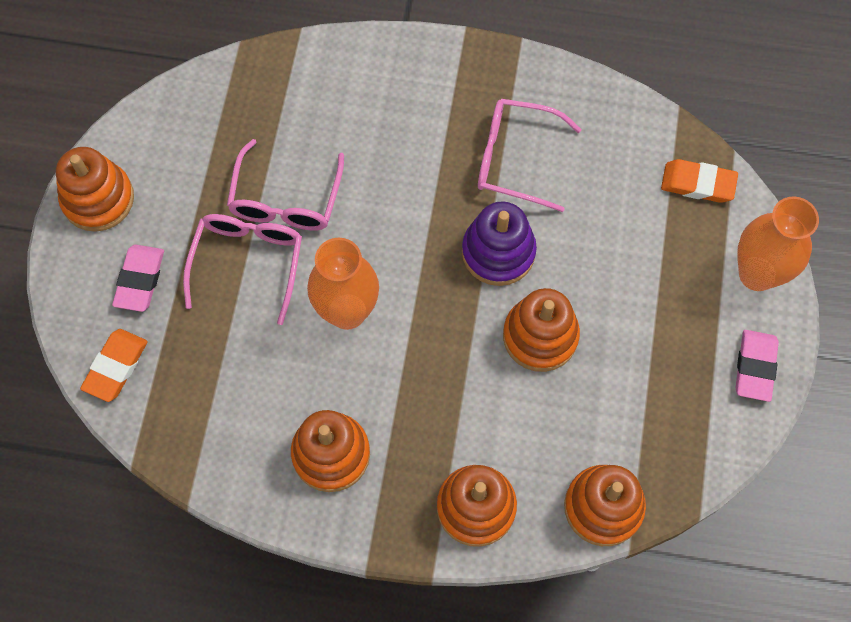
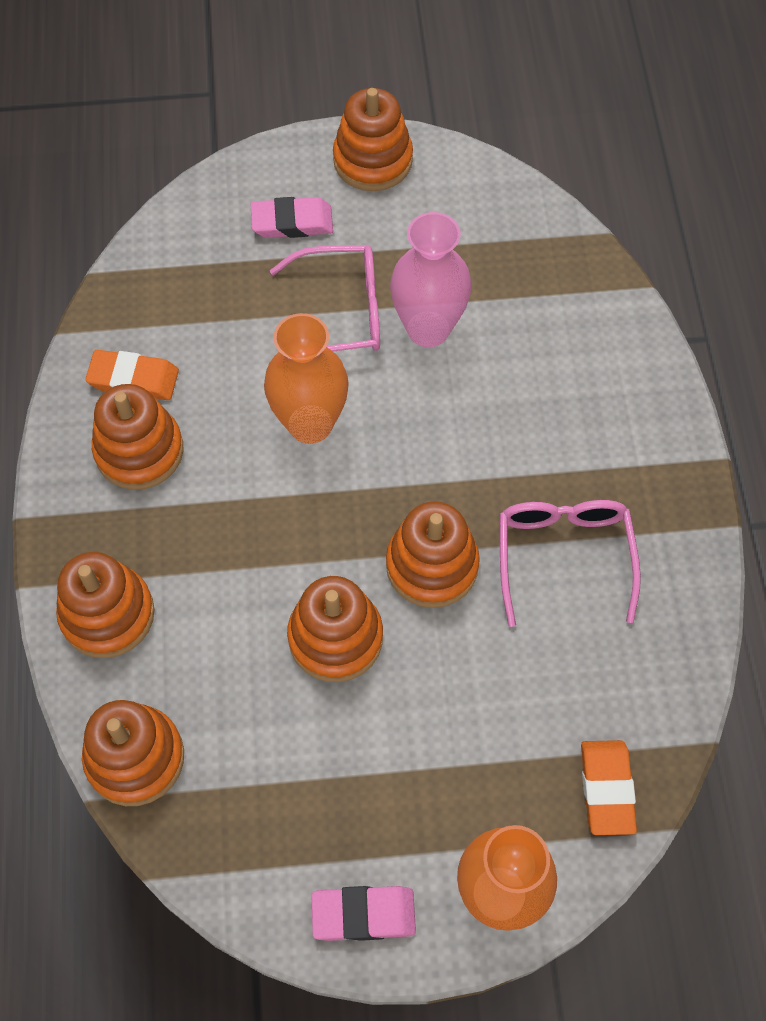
camera: 75 degrees right, 5 degrees down
(116, 367) = (190, 229): orange eraser -> orange eraser (133, 379)
(286, 199) = (428, 329): pink glasses -> pink vase
(498, 252) = (432, 565): purple stacking toy -> orange stacking toy

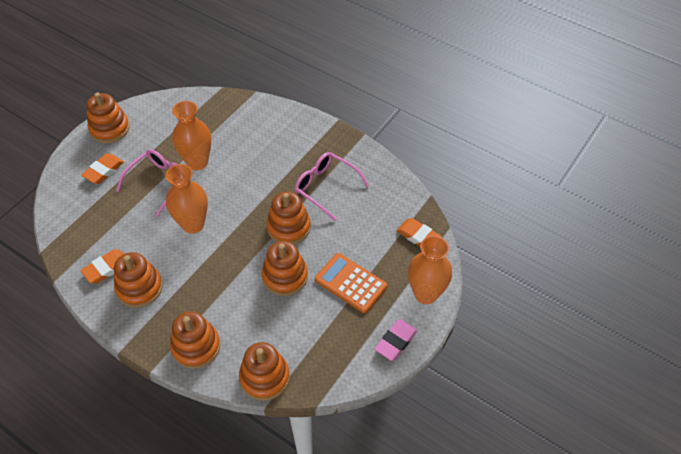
camera: 50 degrees left, 10 degrees down
(292, 222) = (103, 171): pink eraser -> orange eraser
(412, 750) = (350, 283): none -> orange calculator
(428, 329) = (197, 162): pink vase -> orange vase

